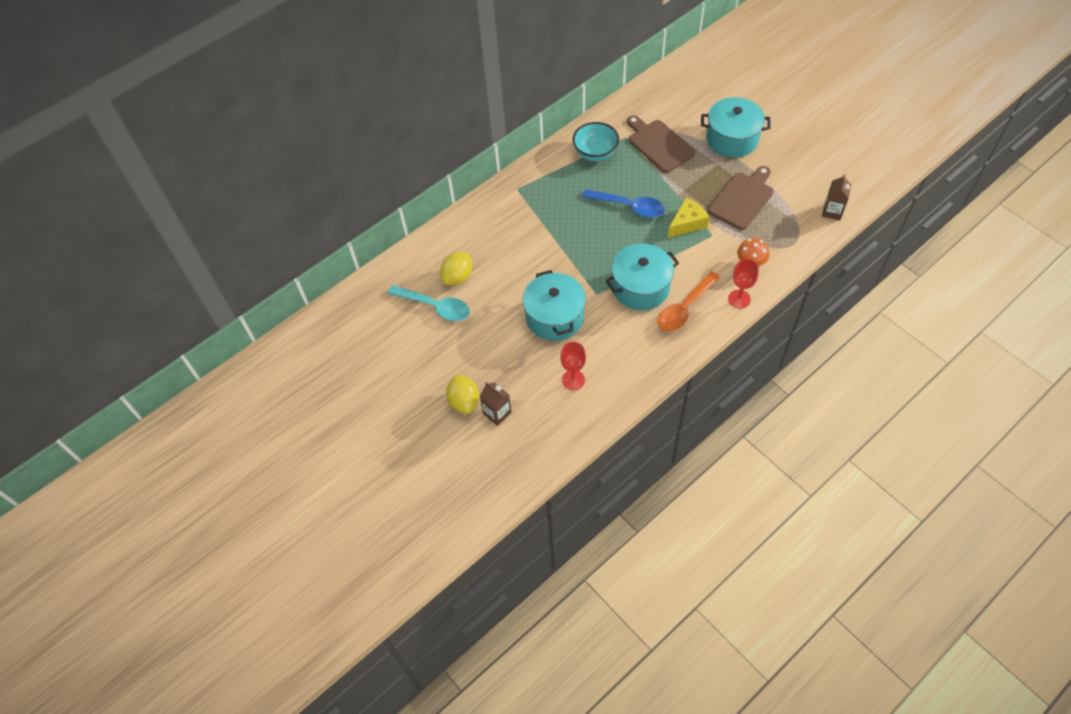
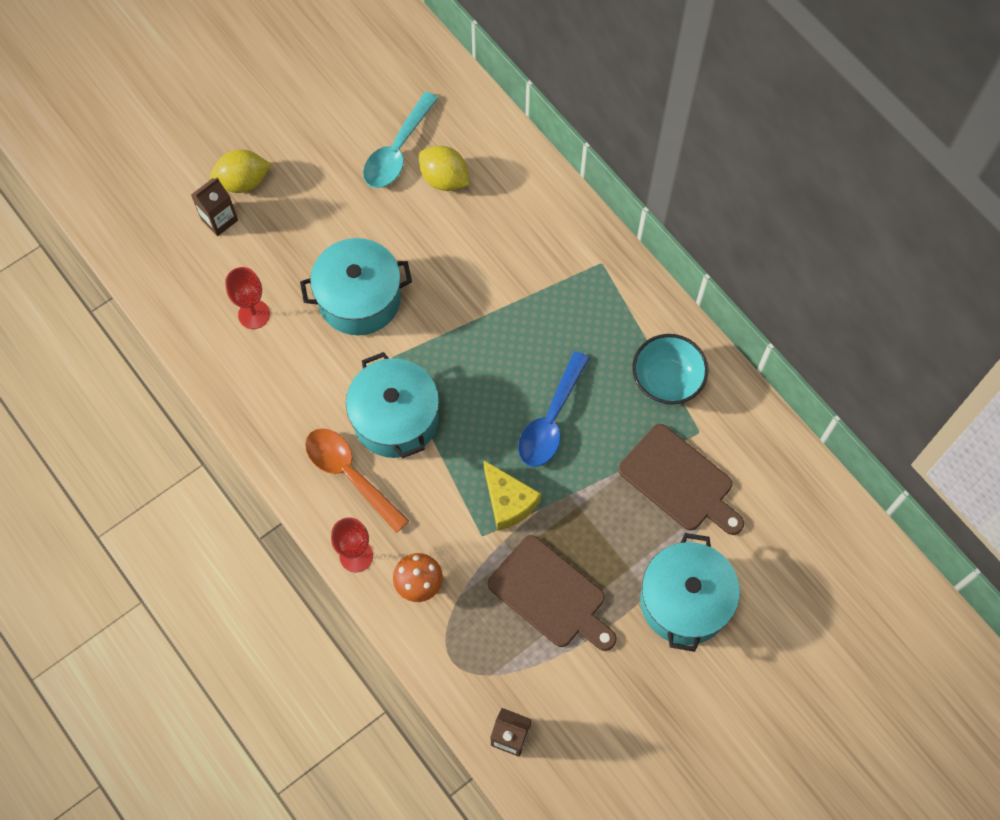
camera: 90 degrees right, 10 degrees up
(659, 144) = (679, 481): brown cutting board -> brown cutting board turned 75 degrees clockwise

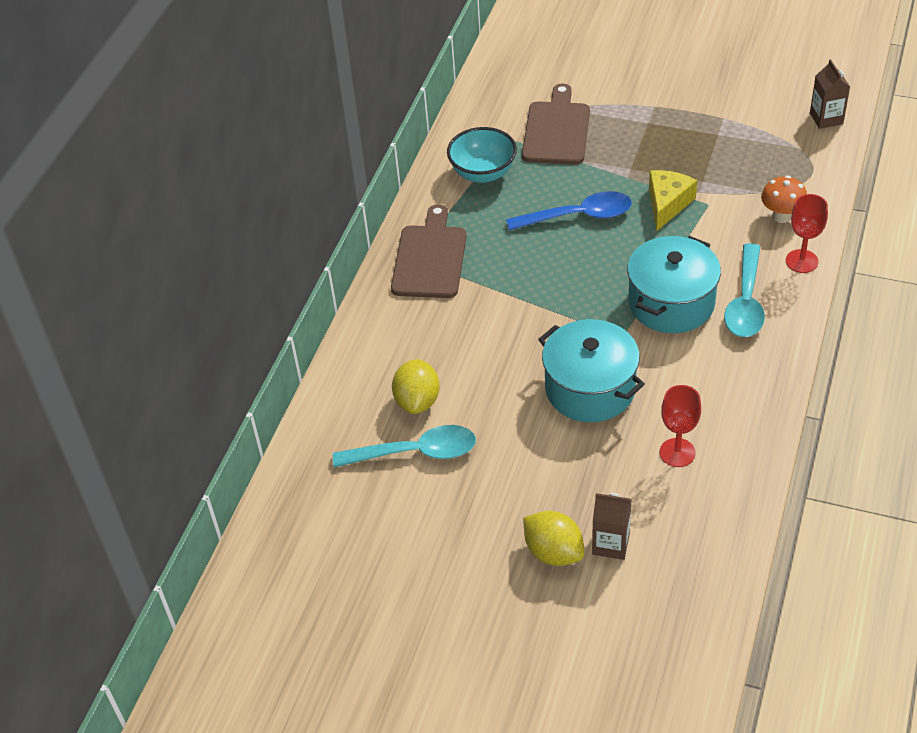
camera: 120 degrees left, 20 degrees down
(350, 474) = (745, 302): orange spoon -> turquoise spoon
(550, 595) = (710, 149): brown cutting board -> brown cutting board (430, 258)
(684, 601) = (641, 88): turquoise pot -> none

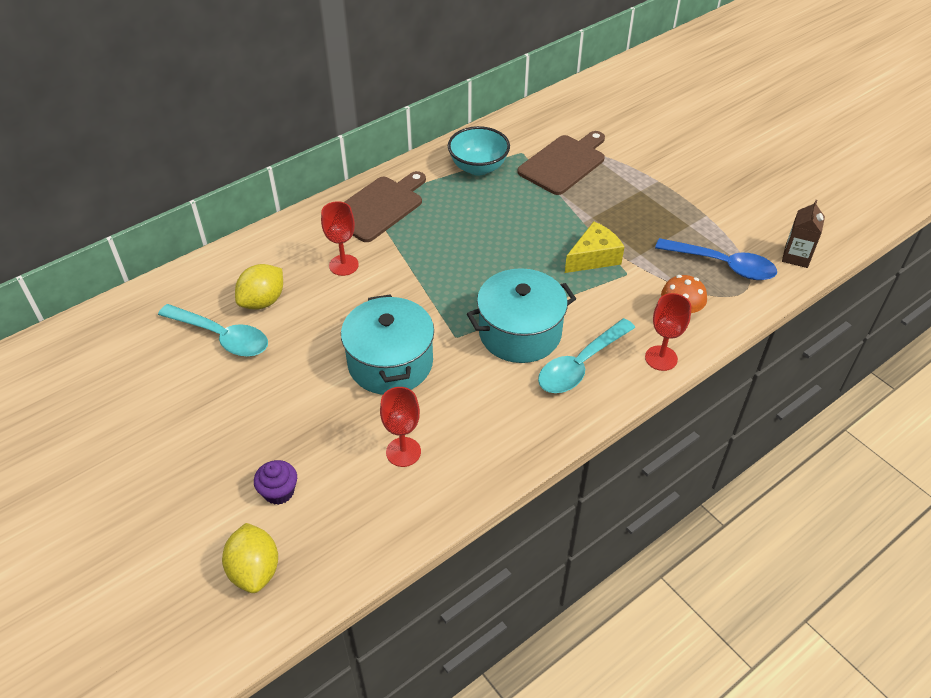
camera: 30 degrees right, 0 degrees up
(456, 328) = (343, 265): none -> red goblet
(553, 552) = (232, 471): yellow lemon -> yellow lemon (255, 570)
(578, 216) = (516, 232): blue spoon -> blue spoon (723, 265)
(610, 544) = (279, 492): brown carton -> purple cupcake

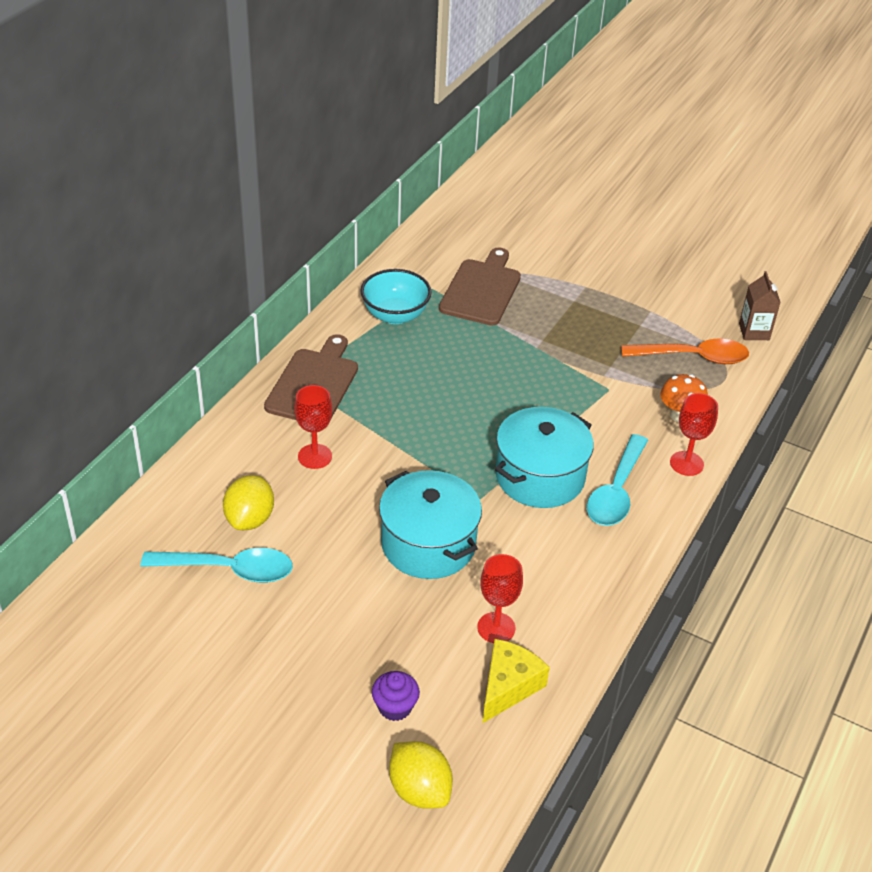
camera: 25 degrees left, 5 degrees down
(593, 257) = (567, 381): yellow cheese -> yellow cheese (508, 686)
(723, 265) = (693, 357): blue spoon -> orange spoon

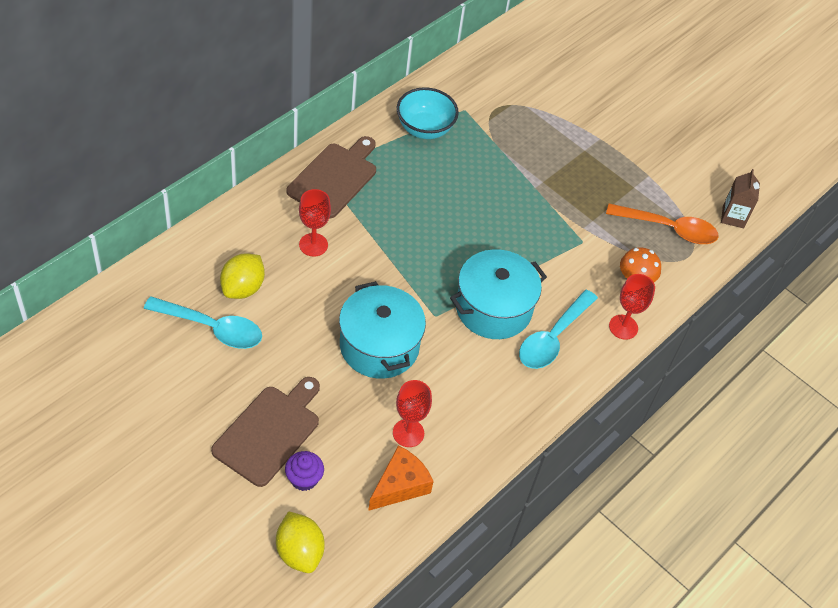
camera: 10 degrees right, 10 degrees up
(482, 290) = (508, 121): brown cutting board -> brown cutting board (269, 432)
(508, 686) = (400, 485): yellow cheese -> orange cheese

